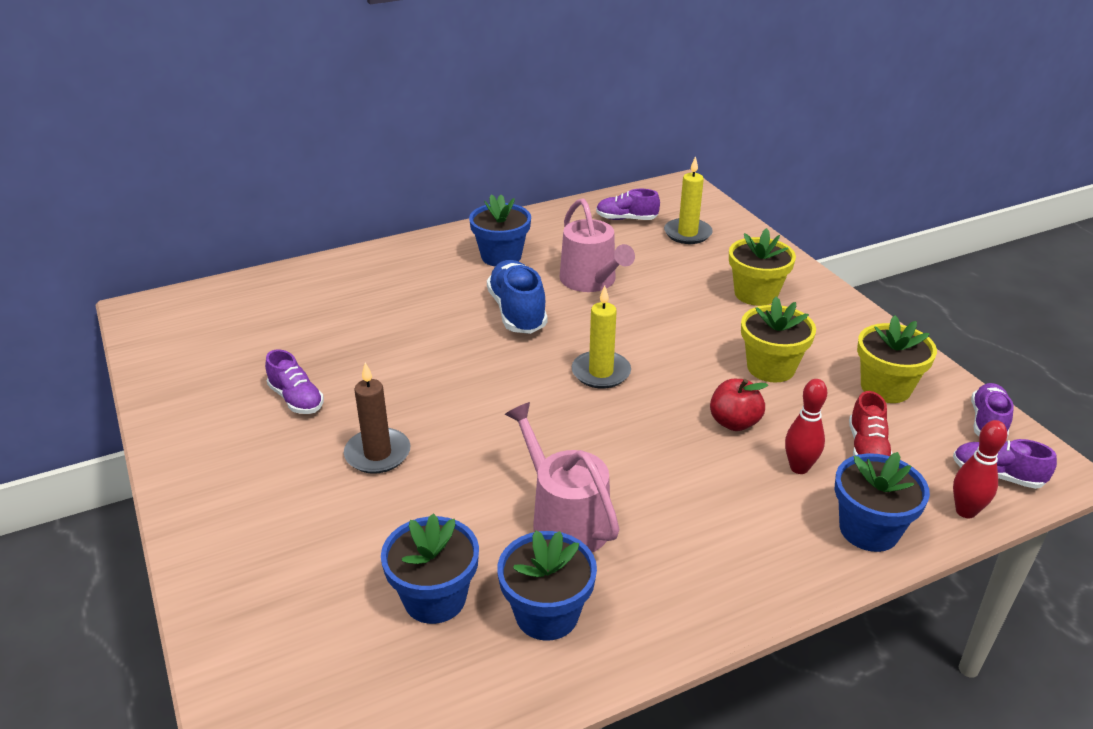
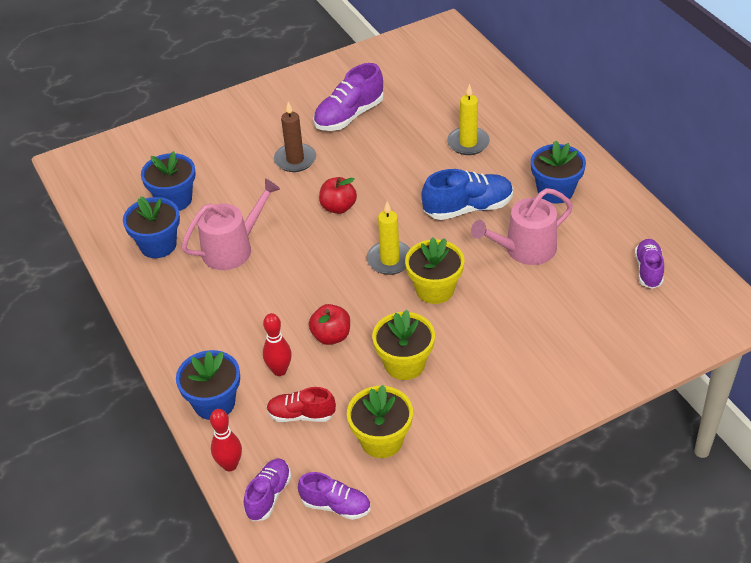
camera: 90 degrees right, 10 degrees up
(296, 399) = (349, 116): purple shoe -> purple shoe, size x1.58
(494, 413) = (338, 207): none -> red apple
(687, 233) = (629, 316): yellow candle -> yellow candle (468, 143)
(756, 294) = (522, 362): yellow flower pot -> yellow flower pot (435, 289)

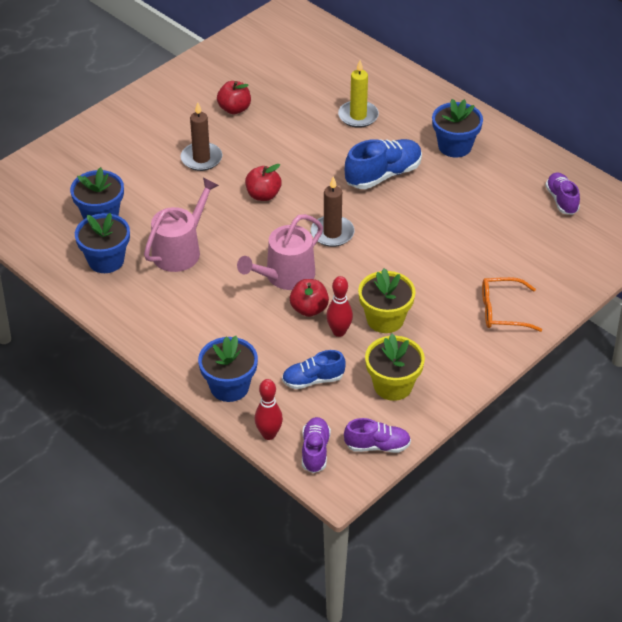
camera: 20 degrees left, 0 degrees up
(279, 370) = (276, 347): red bowling pin -> red bowling pin (339, 332)
(301, 415) = (313, 380): red shoe -> blue shoe
(349, 116) = (234, 109): purple shoe -> red apple
(390, 260) = (332, 233): yellow candle -> brown candle
(435, 289) = (384, 251): yellow flower pot -> none
(525, 249) = (449, 202): pink watering can -> pink watering can (285, 276)
(534, 381) = (502, 311): none -> orange glasses

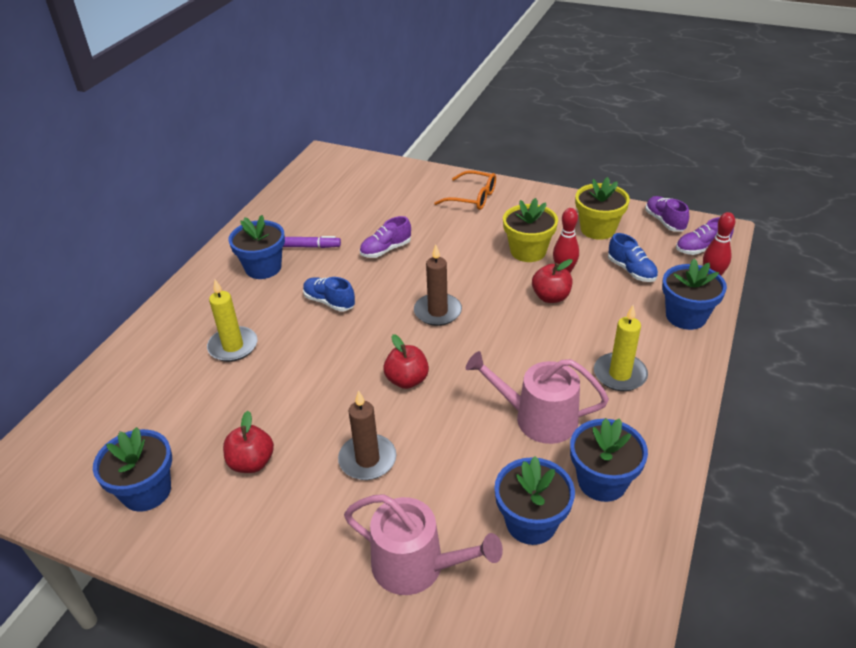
camera: 110 degrees left, 5 degrees down
(192, 312) = (620, 374): none -> yellow candle
(241, 65) = (146, 491): none -> blue flower pot
(285, 276) = (519, 325): pink watering can -> pink watering can (416, 565)
(383, 175) = (329, 302): blue shoe -> blue shoe, size x0.63
(472, 179) = (310, 247): none -> purple marker
(502, 311) = (472, 198): orange glasses -> orange glasses turned 45 degrees counterclockwise
(561, 200) = (317, 196): purple shoe -> purple shoe (386, 250)

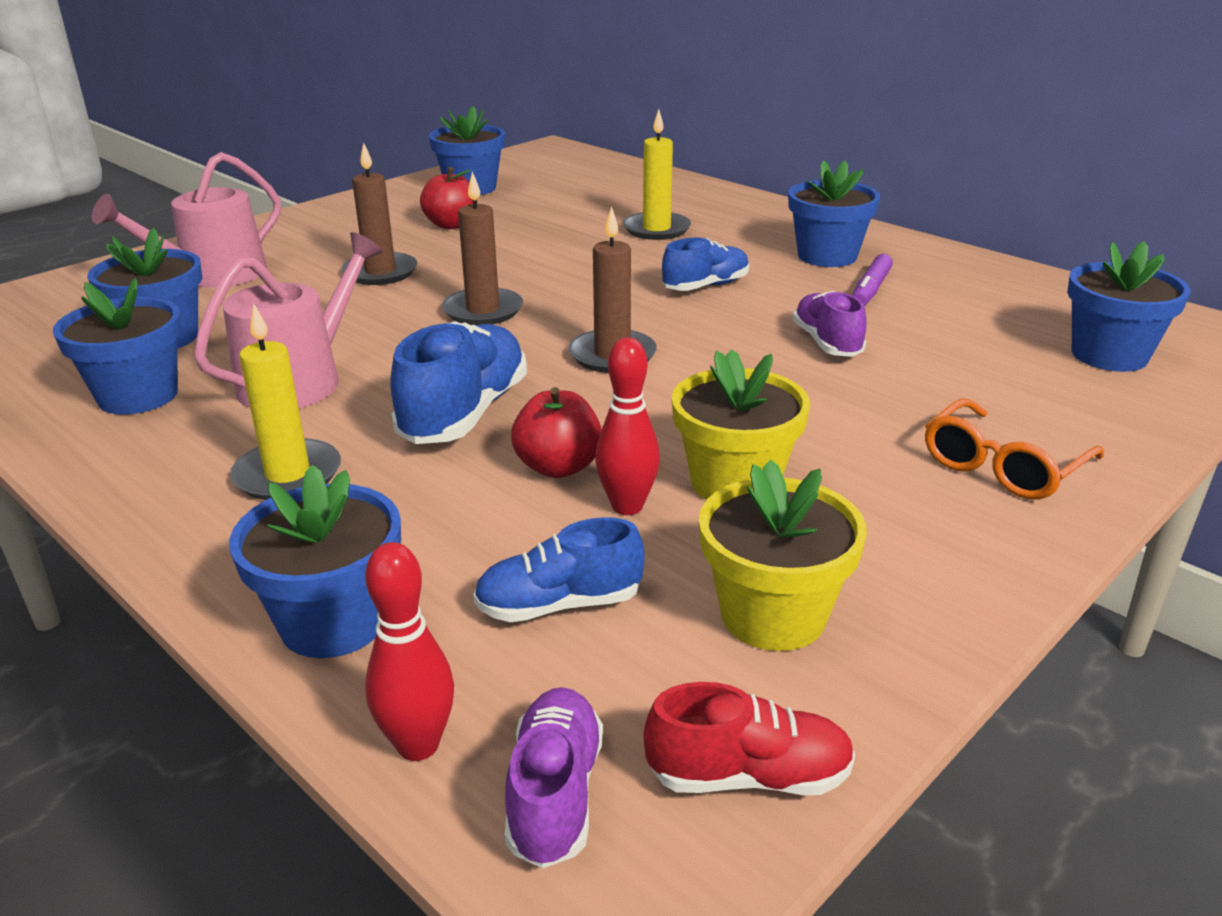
camera: 110 degrees right, 10 degrees down
(360, 181) = (1109, 355): none -> blue flower pot
(407, 380) = (483, 310): red apple -> brown candle
(528, 340) = (464, 413): none -> blue shoe
(664, 221) = (748, 776): purple shoe -> red shoe

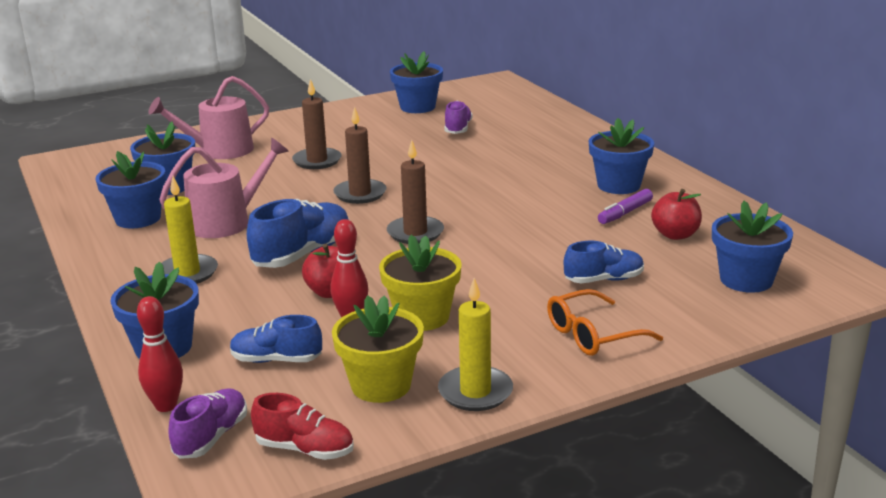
camera: 20 degrees right, 5 degrees down
(451, 225) = (384, 133): red apple -> red apple (675, 235)
(656, 229) = (517, 152): yellow candle -> yellow candle (475, 392)
(706, 286) = (514, 196): blue shoe -> blue shoe (604, 280)
(827, 343) = (558, 244): purple shoe -> purple shoe (458, 129)

